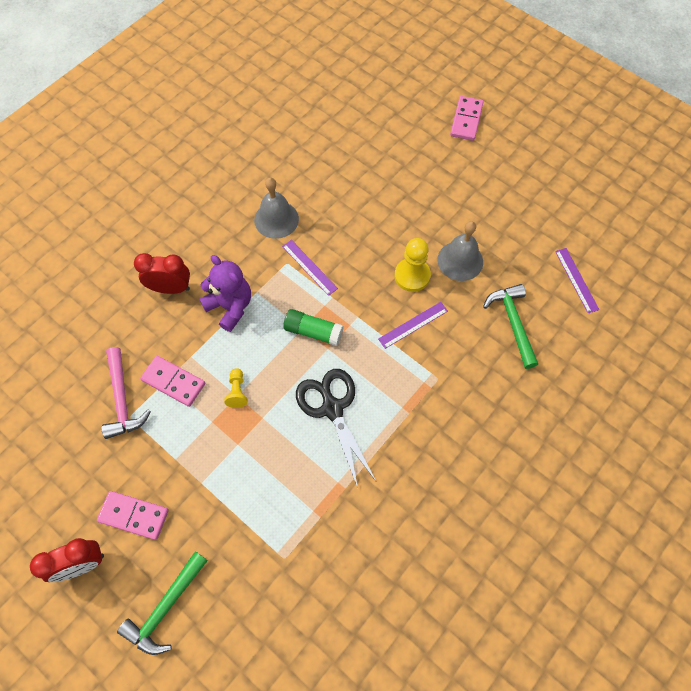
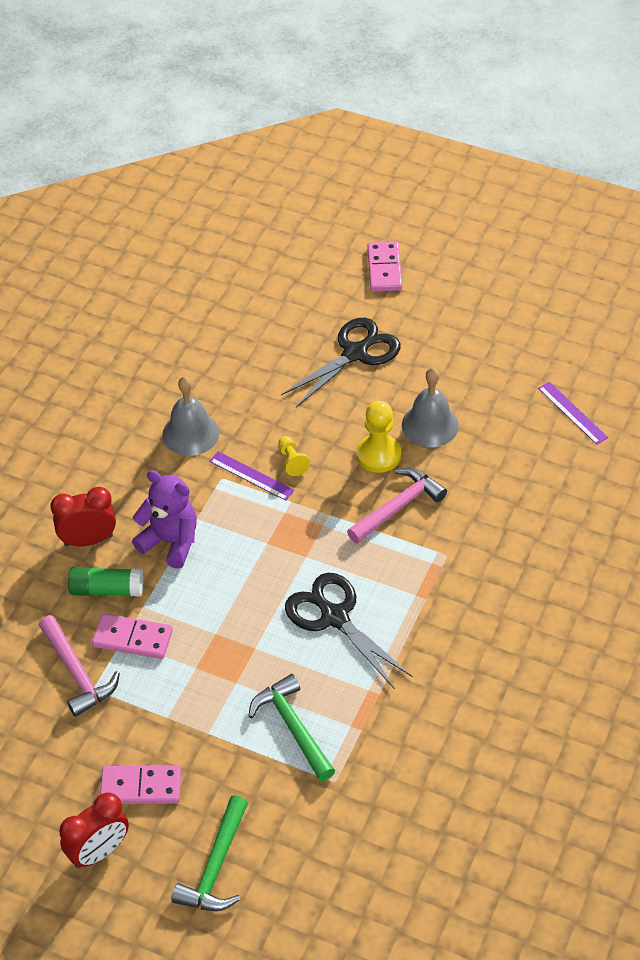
camera: 15 degrees left, 15 degrees down
(237, 391) = (214, 629): yellow pawn -> yellow pawn (292, 461)
(313, 331) = (282, 543): green glue stick -> green glue stick (107, 589)
(413, 325) = (398, 506): purple ruler -> pink hammer
(421, 185) = (355, 353): none -> black scissors
(512, 322) = (513, 475): green hammer -> green hammer (292, 727)

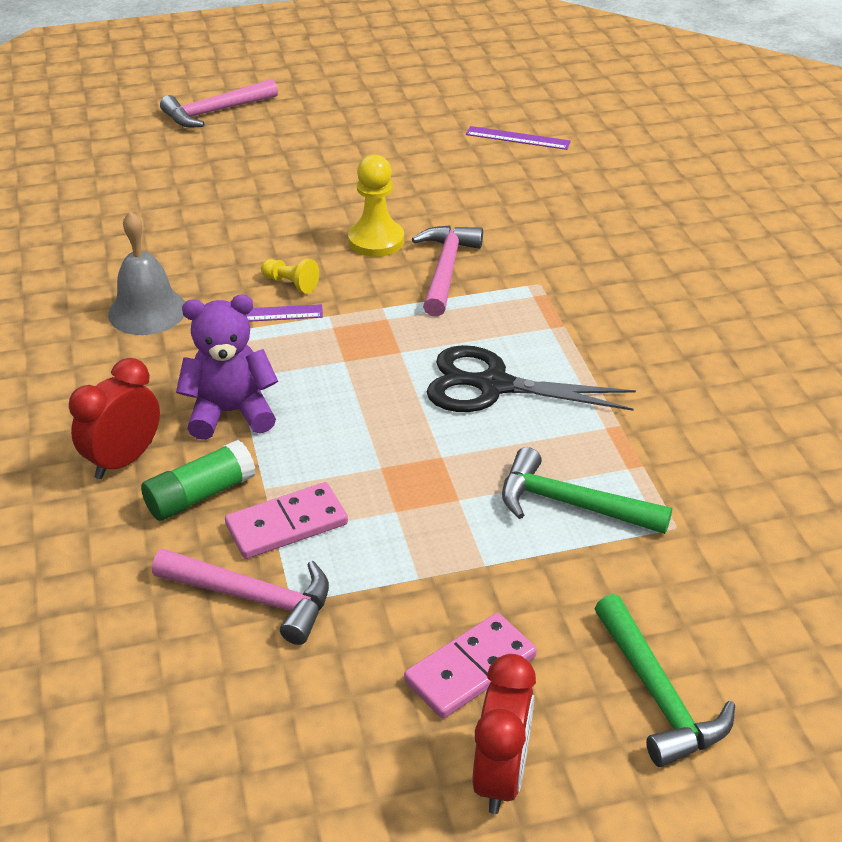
camera: 40 degrees left, 10 degrees down
(355, 353) = (258, 179): black scissors -> none
(384, 269) = (215, 112): pink domino -> pink hammer
(430, 425) = (399, 198): grey bell -> none

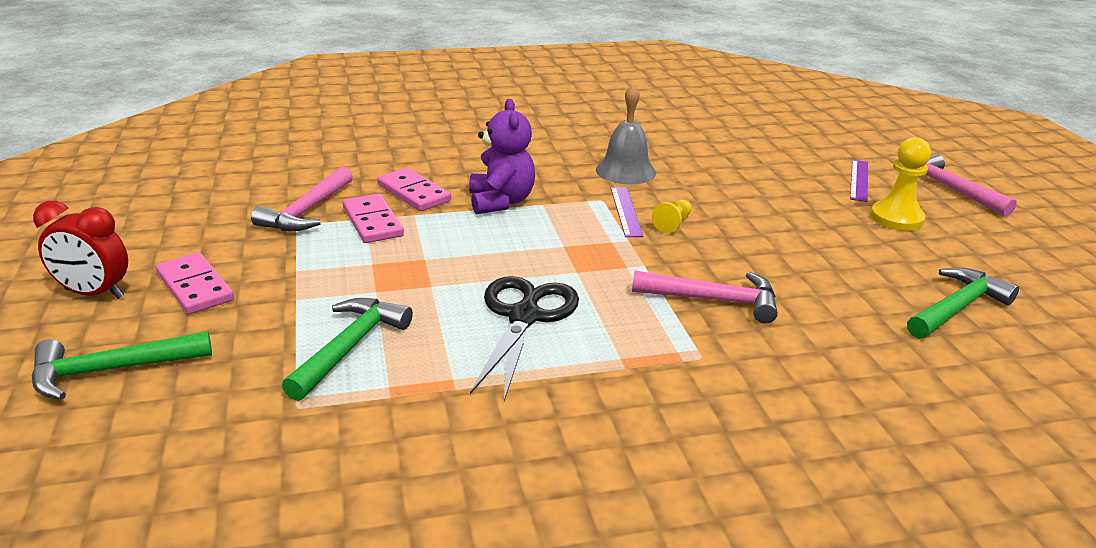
camera: 90 degrees right, 10 degrees down
(124, 460) = (455, 169): red clock -> none
(200, 495) = (413, 193): green glue stick -> pink domino
(376, 241) = (755, 264): yellow pawn -> yellow pawn (896, 218)
(440, 151) = (957, 307): none -> green hammer
(518, 138) = (1028, 365): purple ruler -> purple ruler (859, 180)

